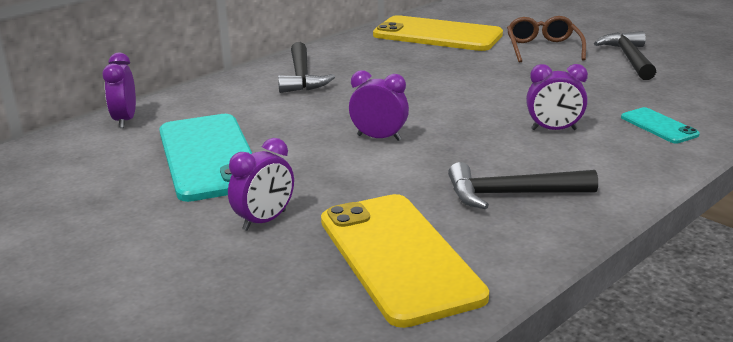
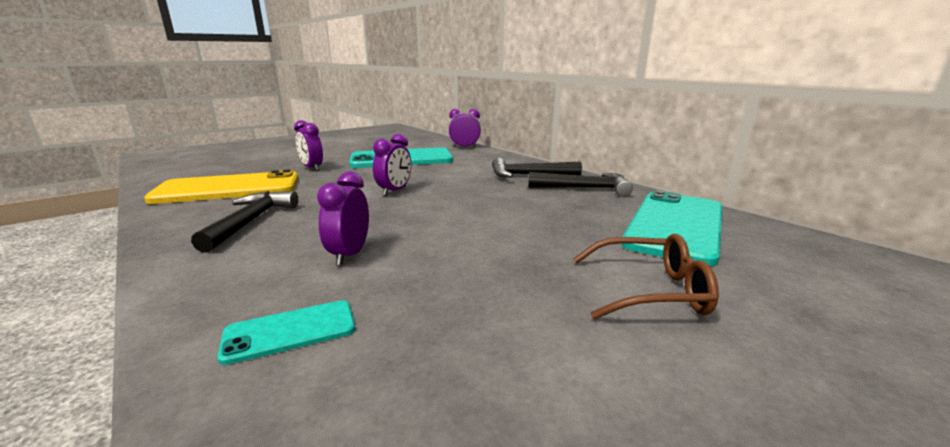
camera: 95 degrees right, 5 degrees down
(437, 35) = (676, 226): yellow phone -> turquoise phone
(628, 58) = (621, 383): black hammer -> black hammer (584, 188)

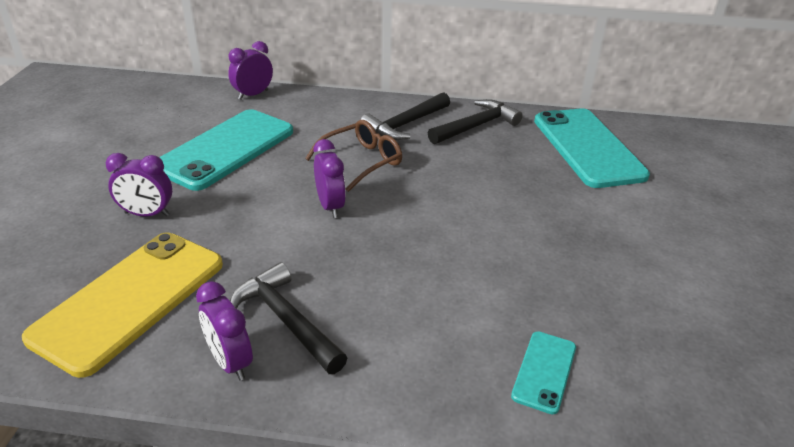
camera: 45 degrees left, 15 degrees up
(349, 254) = (451, 297): purple clock -> purple clock (230, 362)
(649, 290) = (648, 218): brown glasses -> brown glasses (361, 161)

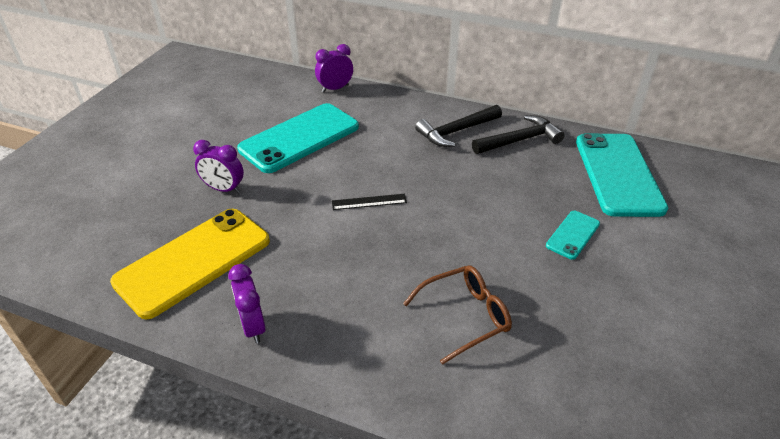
camera: 15 degrees right, 5 degrees up
(285, 320) = (304, 298): black hammer -> none
(330, 206) = (369, 202): purple clock -> black ruler
(361, 161) = (407, 163): brown glasses -> brown glasses (465, 316)
(544, 371) = (502, 382): turquoise phone -> turquoise phone (572, 235)

